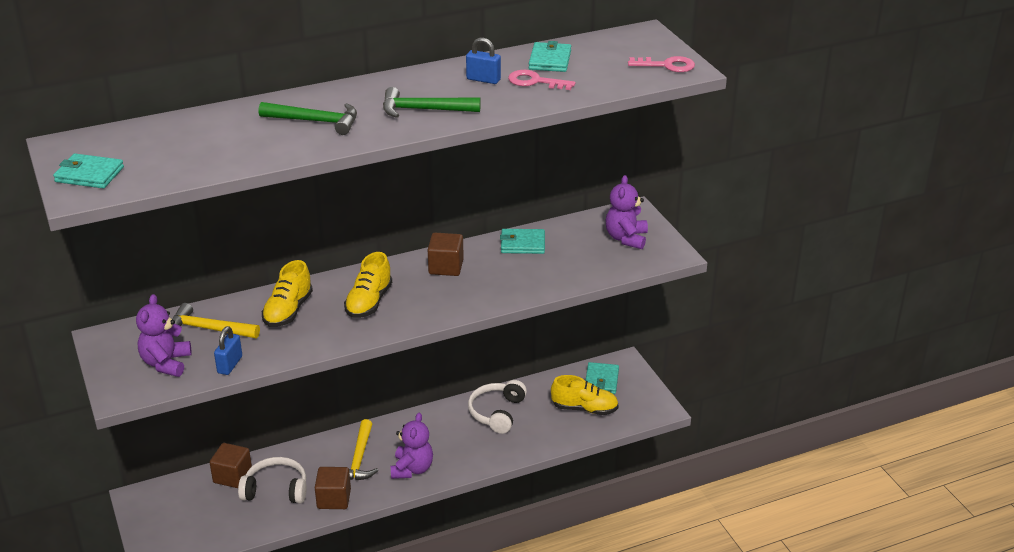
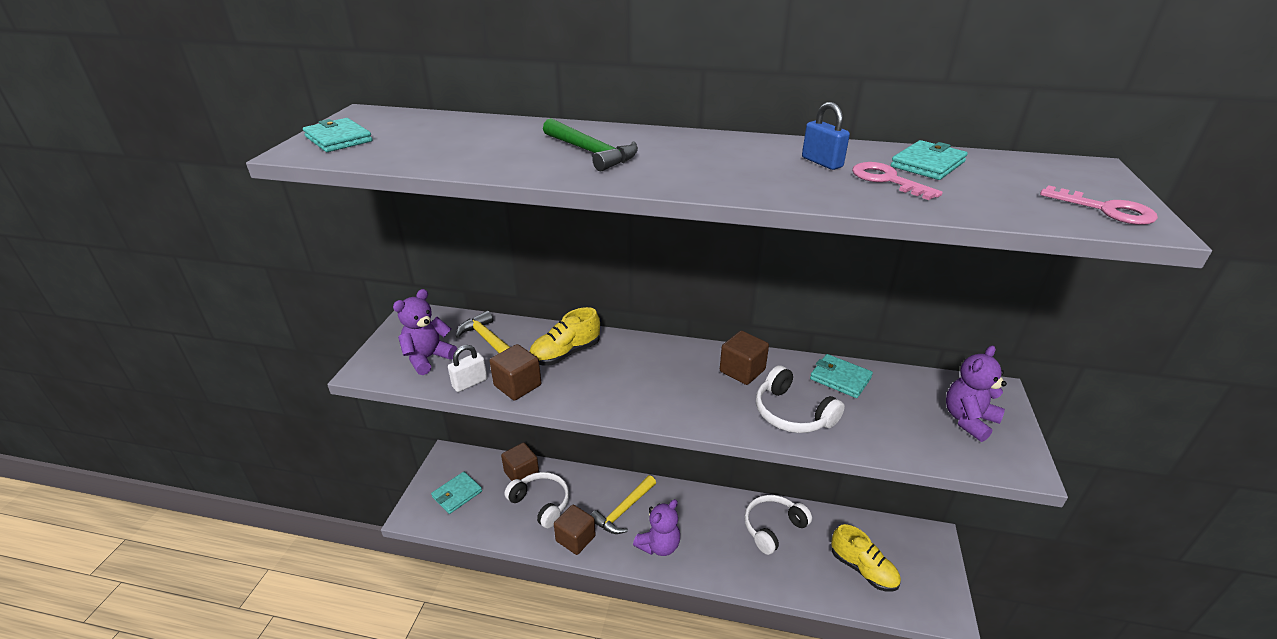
camera: 35 degrees right, 0 degrees up
(230, 365) = (470, 383): blue padlock -> white padlock
(274, 349) = (517, 385): none -> brown cube
(369, 302) = (640, 376): yellow shoe -> none
(424, 110) = (717, 172): green hammer -> none
(506, 282) = (792, 413): none -> white headphones
(601, 380) = (899, 546): turquoise wallet -> turquoise wallet (457, 494)

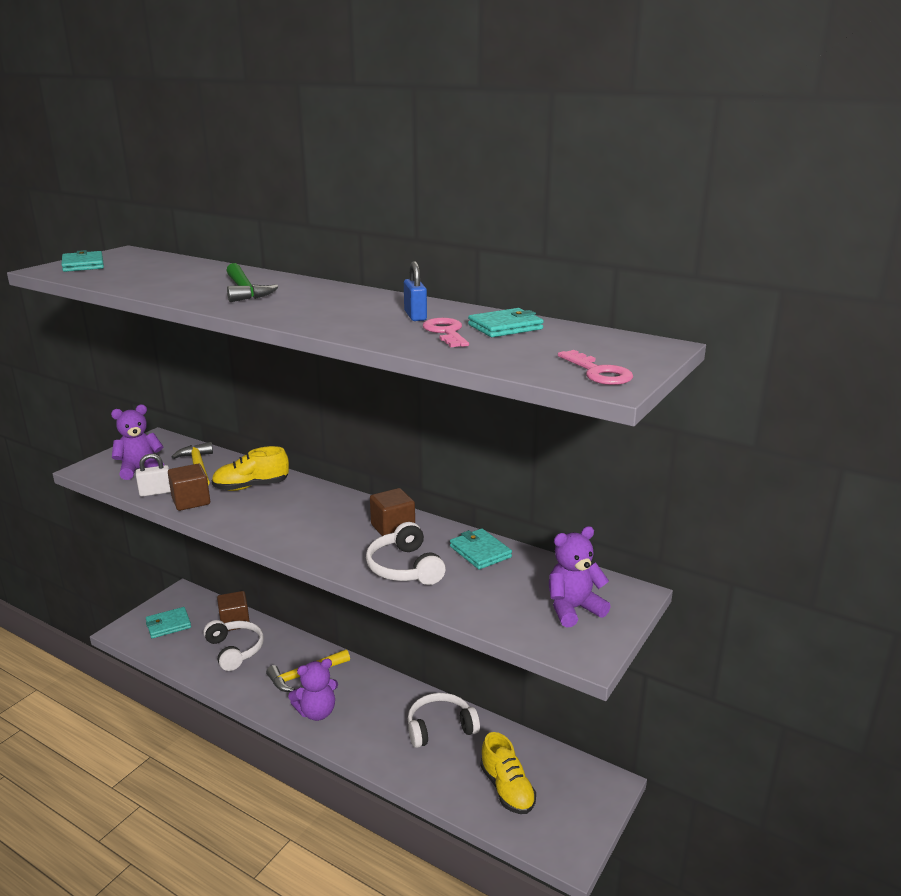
camera: 20 degrees right, 10 degrees down
(575, 538) = (245, 686): brown cube -> none

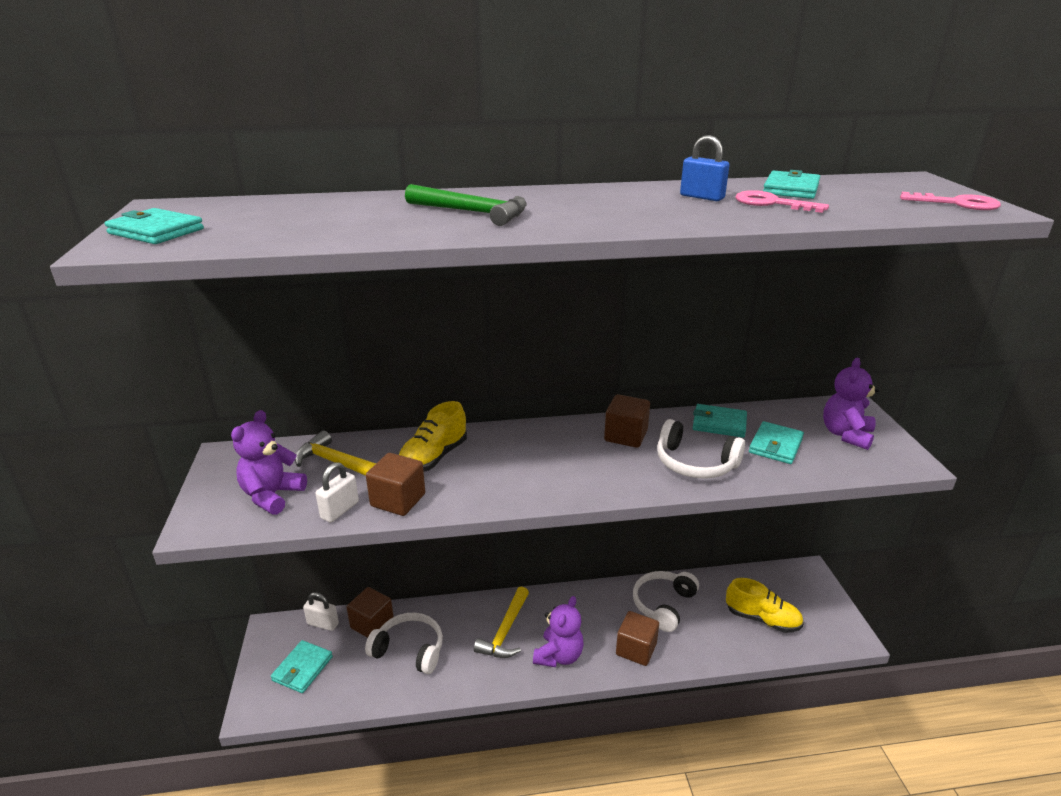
camera: 40 degrees left, 5 degrees up
(210, 605) = (323, 624): none -> white padlock
(374, 743) = (636, 649): none -> brown cube
(492, 587) = (775, 445): none -> turquoise wallet

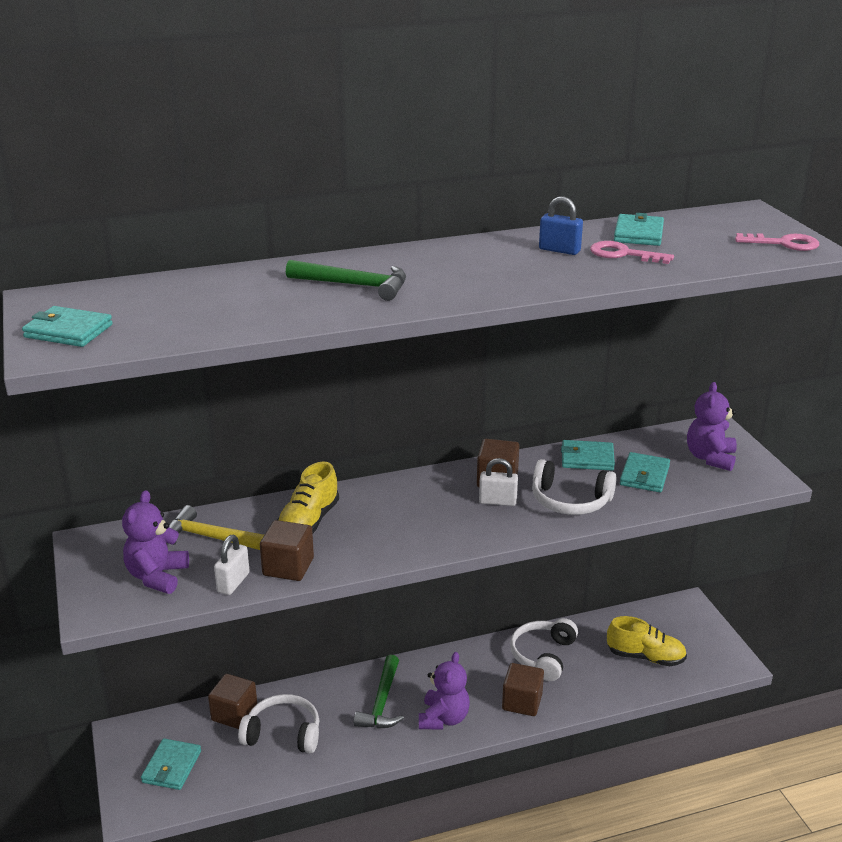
camera: 10 degrees left, 0 degrees up
(323, 624) = (179, 720): white padlock -> white padlock (497, 501)
(505, 631) = (382, 702): yellow hammer -> green hammer

